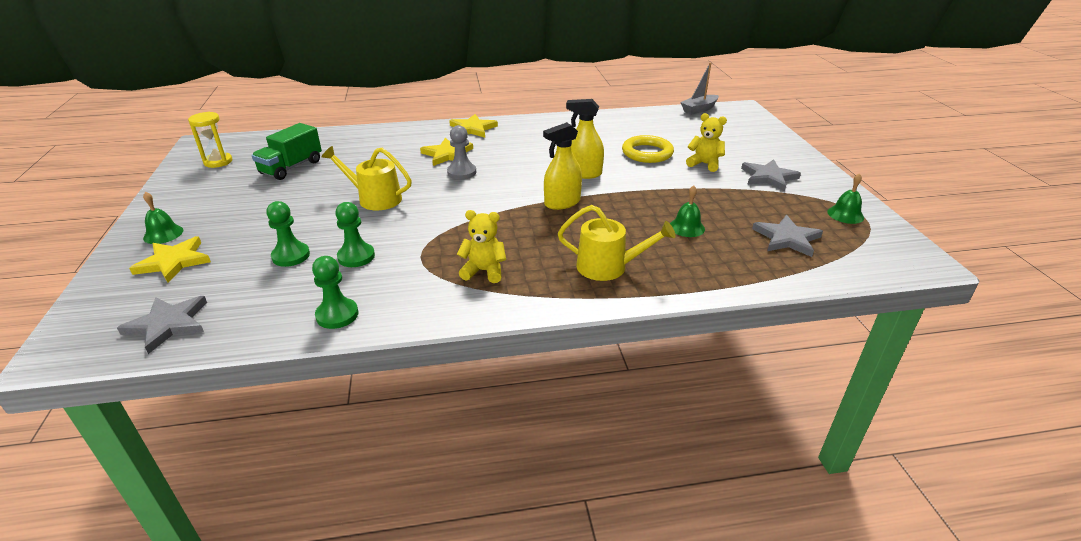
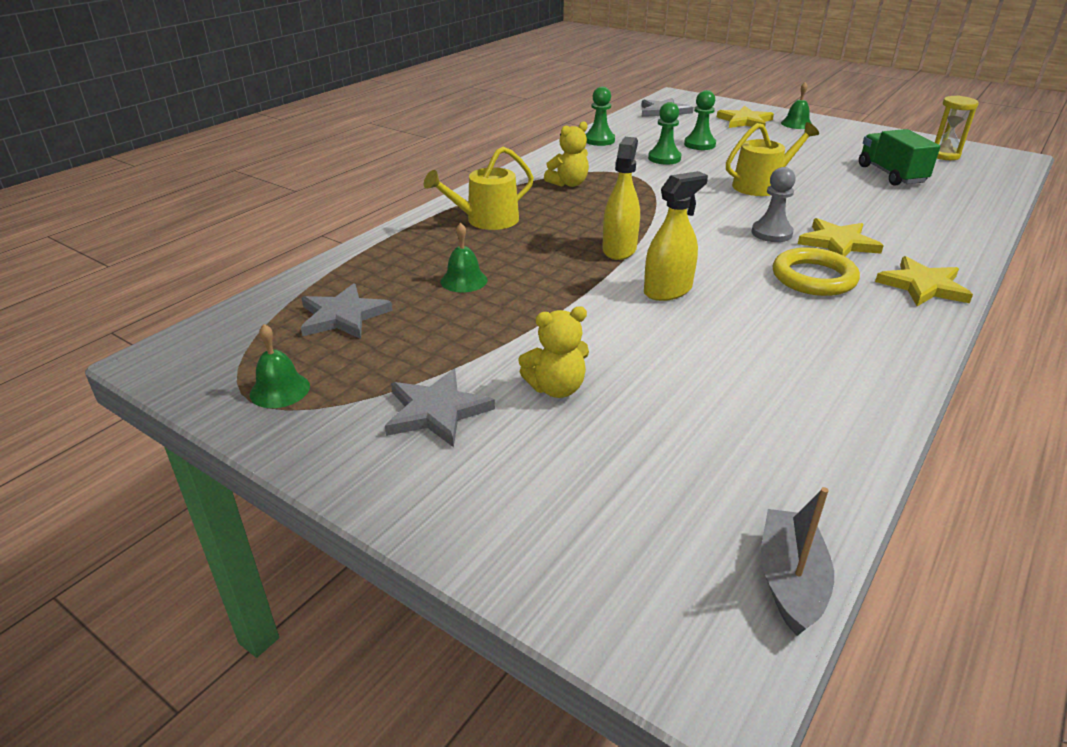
camera: 135 degrees right, 0 degrees up
(647, 153) = (660, 366): yellow ring -> yellow ring (813, 278)

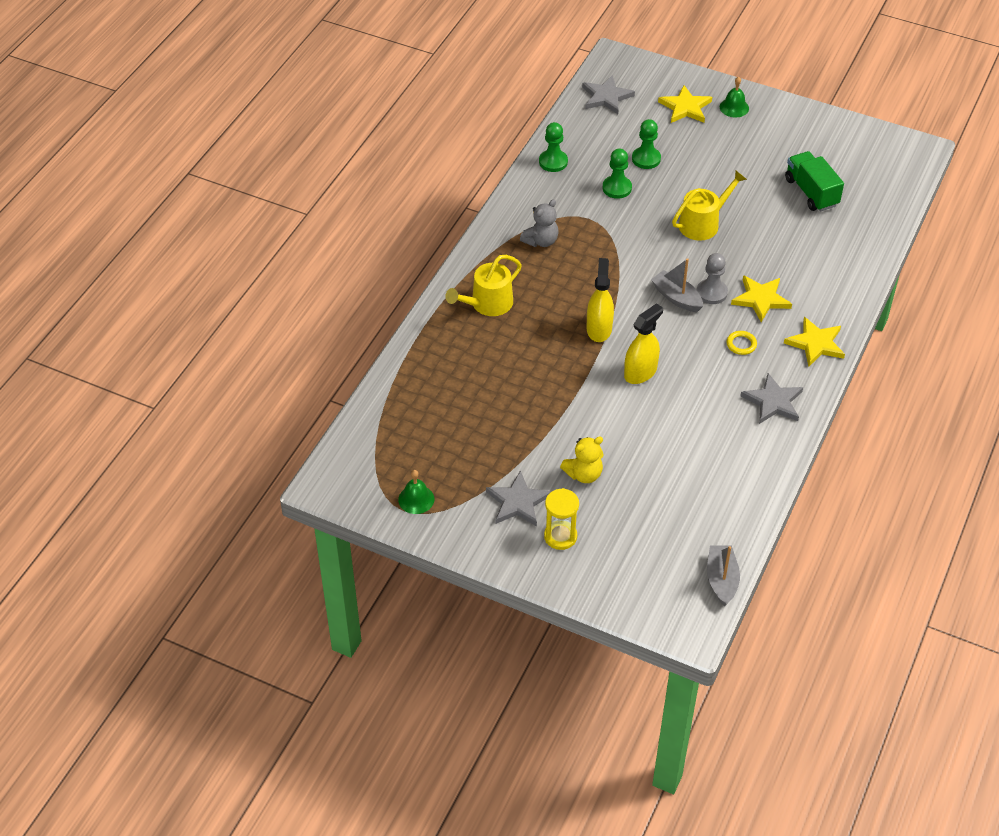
camera: 10 degrees left, 15 degrees up
(343, 316) = (424, 429): grey star -> grey star (773, 402)
(464, 280) = (494, 380): green bell -> none
(568, 184) = (541, 241): yellow teddy bear -> grey teddy bear
(725, 233) = (676, 298): none -> grey boat
(813, 278) = (741, 344): yellow ring -> yellow ring, size x0.51
(943, 155) = (860, 152): yellow hourglass -> yellow hourglass (560, 536)

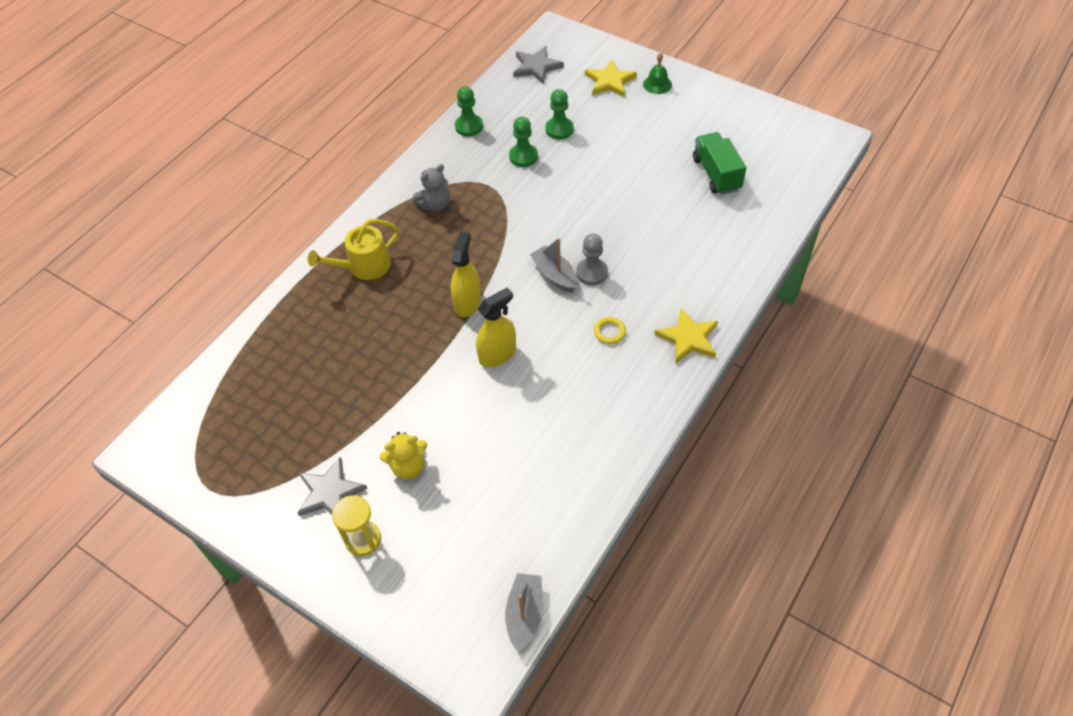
camera: 10 degrees right, 5 degrees up
(416, 499) = (226, 478): green bell -> none
(703, 223) = (600, 199): yellow watering can -> none
(761, 299) = (641, 284): yellow star -> none
(773, 402) = (629, 401): grey star -> none

